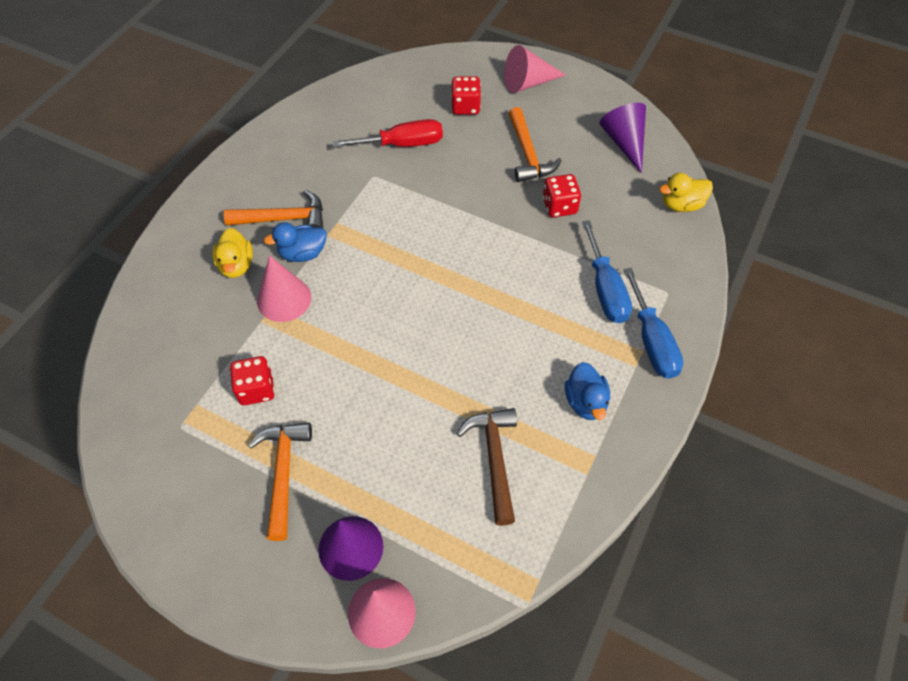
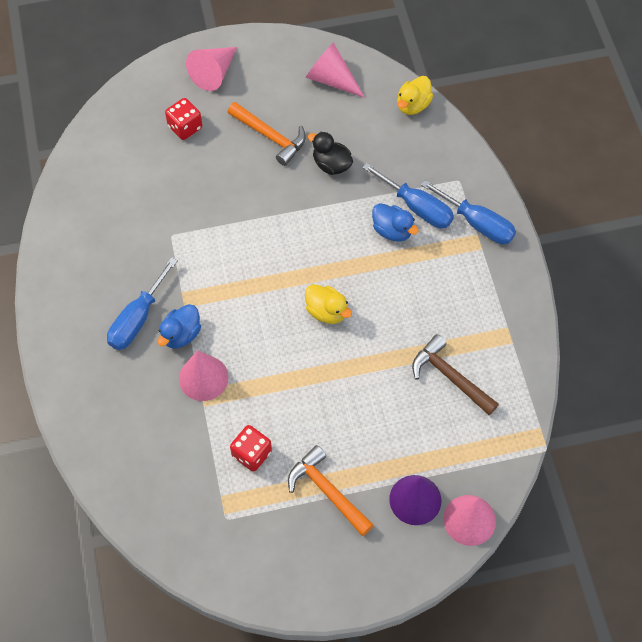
camera: 40 degrees left, 5 degrees up
(236, 265) = (140, 380): yellow duck -> yellow duck (326, 311)
(283, 219) = (137, 319): orange hammer -> blue screwdriver
(403, 144) = (167, 193): red screwdriver -> none
(559, 206) = (331, 165): red dice -> black duck
(585, 402) = (472, 296): blue duck -> blue duck (392, 231)
(624, 142) = (331, 79): purple cone -> pink cone

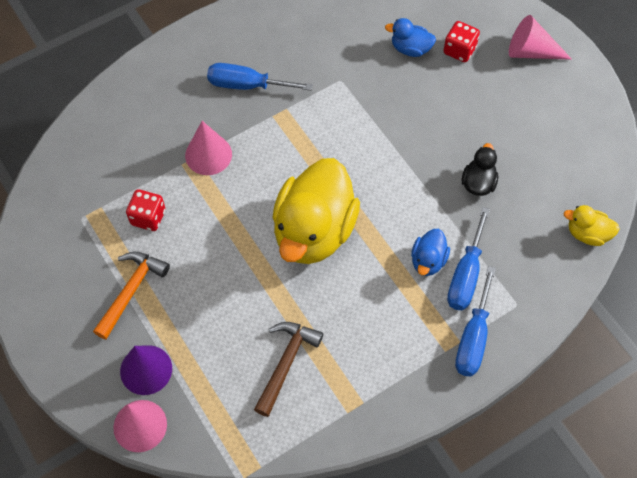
camera: 70 degrees right, 0 degrees up
(181, 334) = (244, 123): blue duck -> blue duck (410, 49)
(270, 137) = (484, 121): orange hammer -> none
(326, 311) = (314, 231): yellow duck -> yellow duck, size x2.23
(331, 79) = (578, 151): pink cone -> none

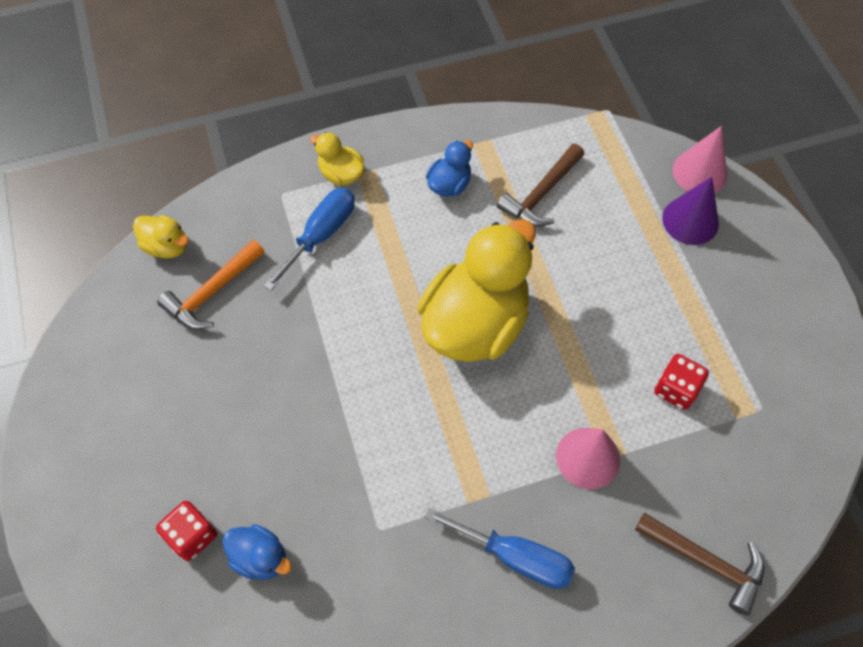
camera: 165 degrees left, 0 degrees up
(120, 110) = (705, 562): none -> brown hammer
(131, 291) = (702, 305): orange hammer -> orange hammer (212, 292)
(428, 261) = (356, 259): blue duck -> blue duck (449, 184)
(473, 338) = (341, 174): blue screwdriver -> yellow duck
(478, 183) = (259, 334): black duck -> none
(531, 52) = (94, 505): pink cone -> none

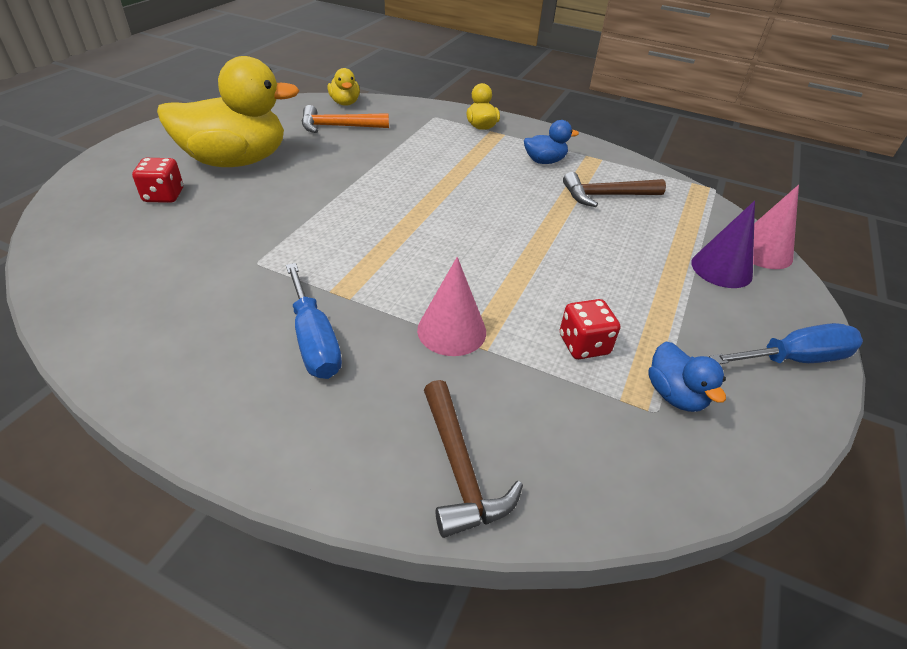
camera: 40 degrees right, 20 degrees down
(260, 557) = (176, 227): blue duck -> blue duck (675, 395)
(321, 235) = (432, 139): blue screwdriver -> blue screwdriver (794, 359)
(475, 323) = (471, 220): yellow duck -> yellow duck (236, 161)

